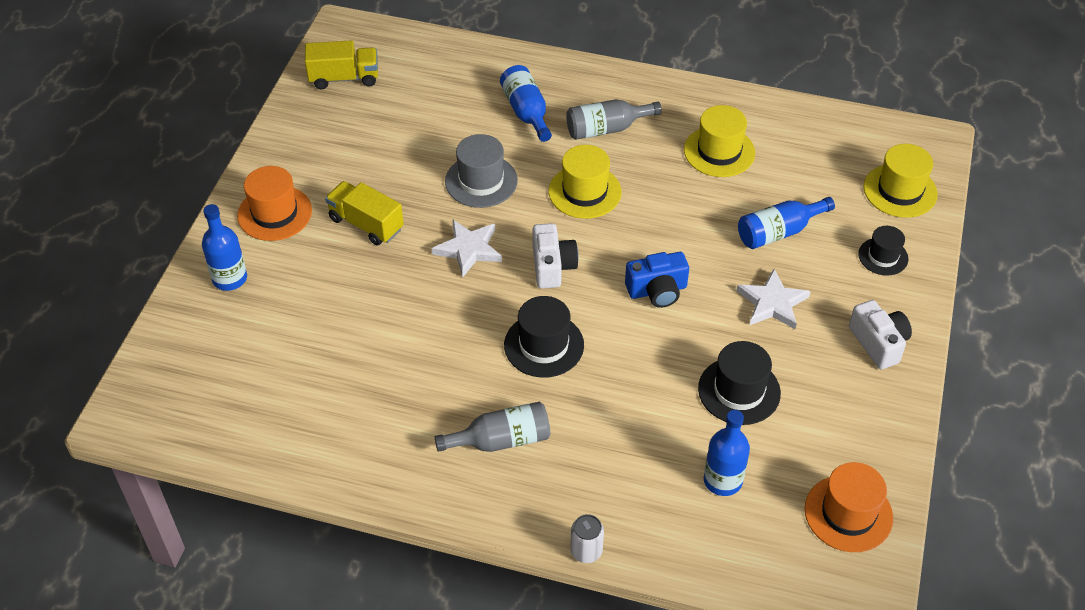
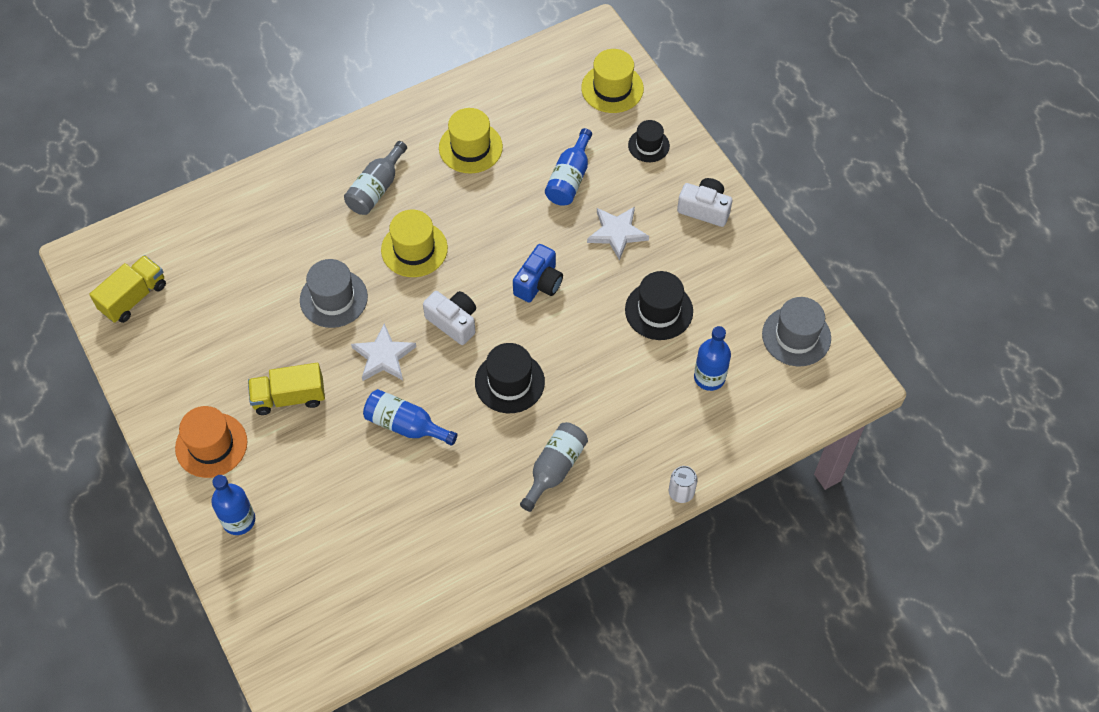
camera: 45 degrees left, 10 degrees up
(526, 112) = (305, 219): blue bottle -> blue bottle (405, 425)
(848, 513) = (796, 336): orange hat -> grey hat

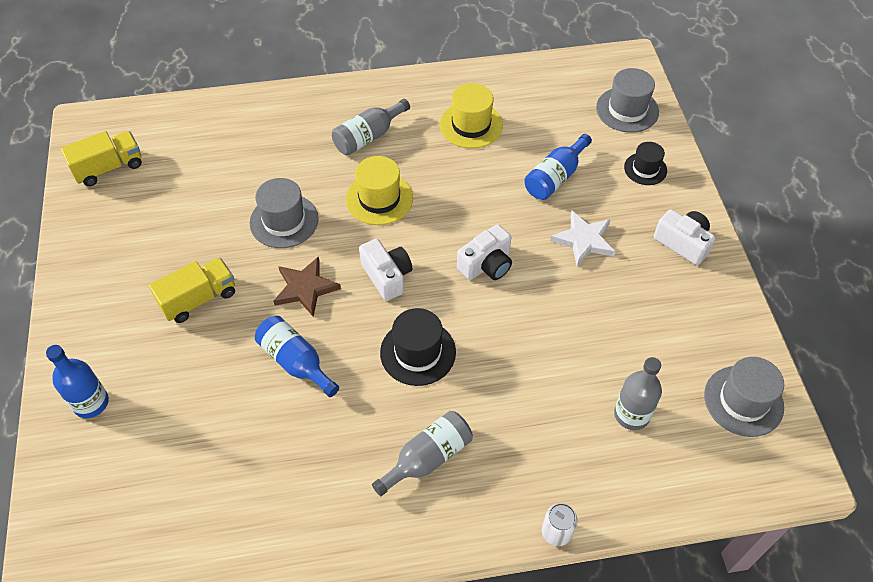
camera: 20 degrees right, 5 degrees down
(211, 445) = (104, 321): orange hat -> none
(289, 397) = (198, 299): yellow truck -> yellow truck turned 135 degrees clockwise
(383, 356) = (305, 288): white star -> brown star
(539, 283) = (486, 265): blue camera -> white camera
(612, 88) = (627, 110): yellow hat -> grey hat
(659, 310) = (600, 328): black hat -> none
(709, 377) = (631, 415): blue bottle -> grey bottle

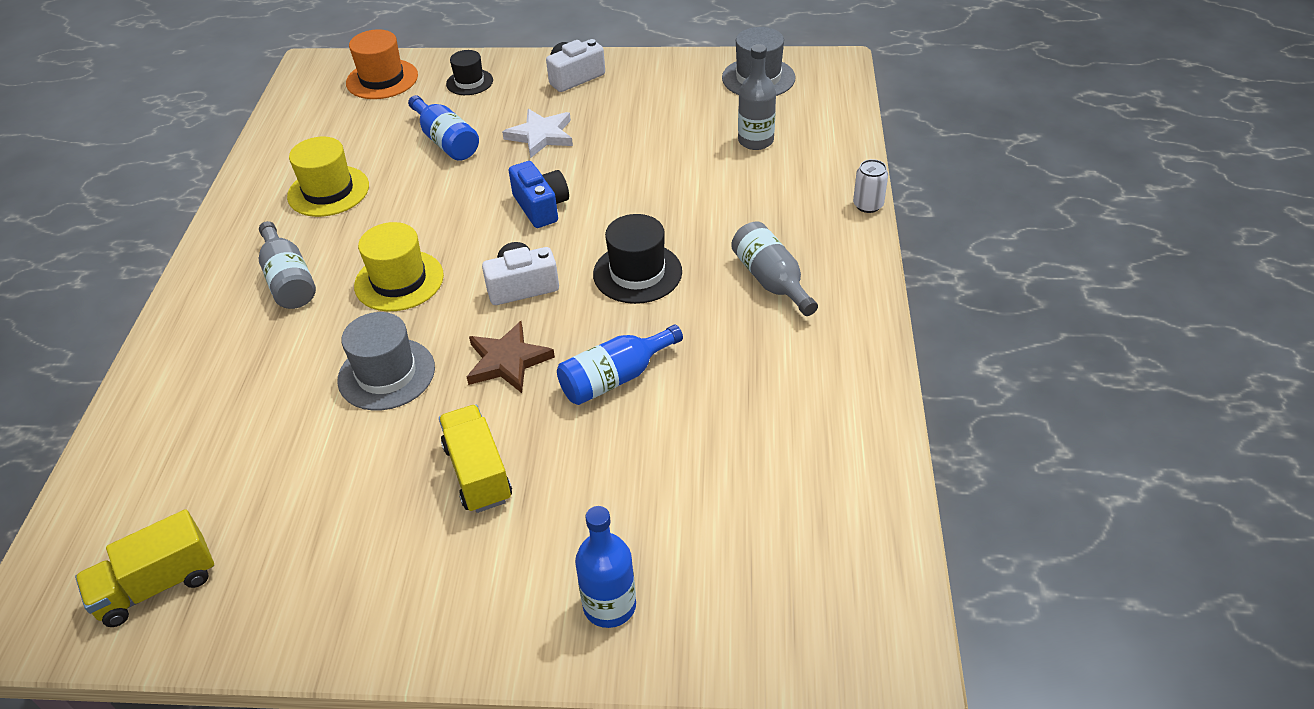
camera: 75 degrees left, 10 degrees down
(109, 168) = (157, 586): yellow truck -> yellow truck turned 105 degrees counterclockwise
(486, 265) = (541, 207): white camera -> blue camera
(627, 110) = (382, 79): grey hat -> orange hat

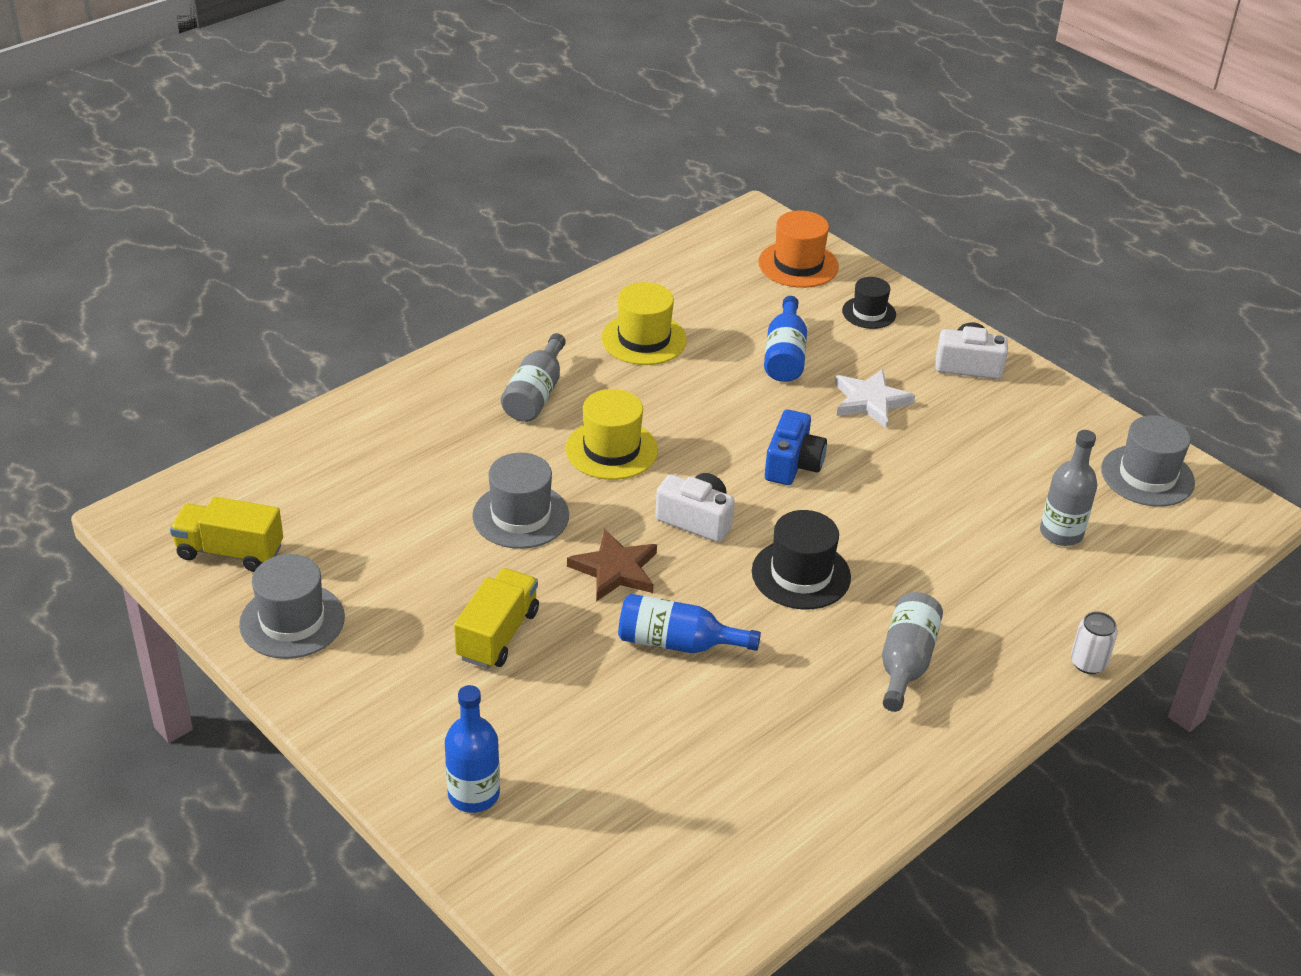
camera: 40 degrees right, 5 degrees down
(288, 597) = (292, 621): none -> grey hat

